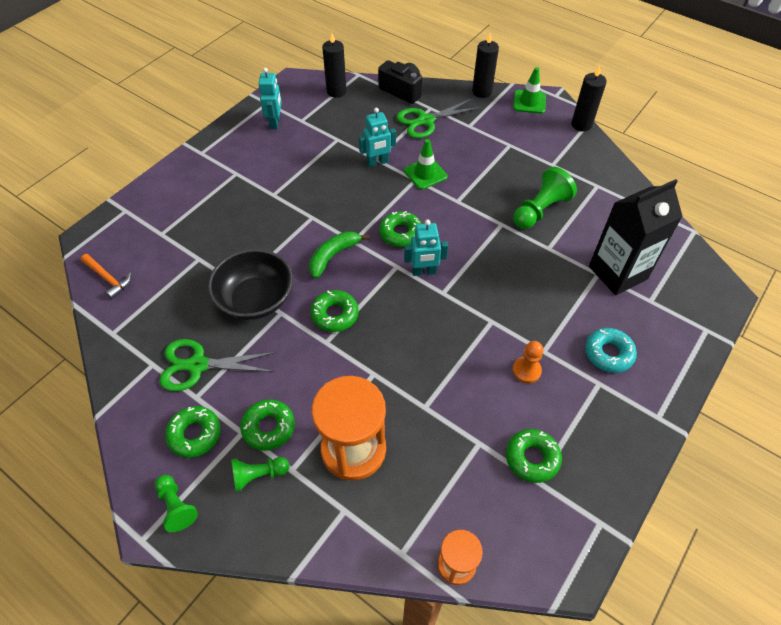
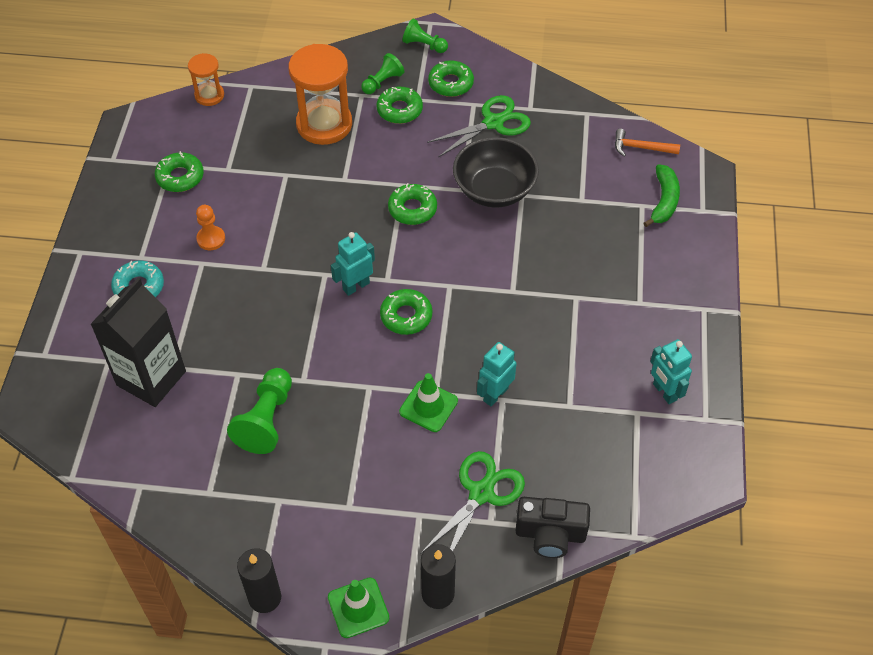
camera: 150 degrees right, 0 degrees up
(333, 256) = (457, 260): green banana -> green banana (664, 201)
(336, 91) = (636, 485): black candle -> none

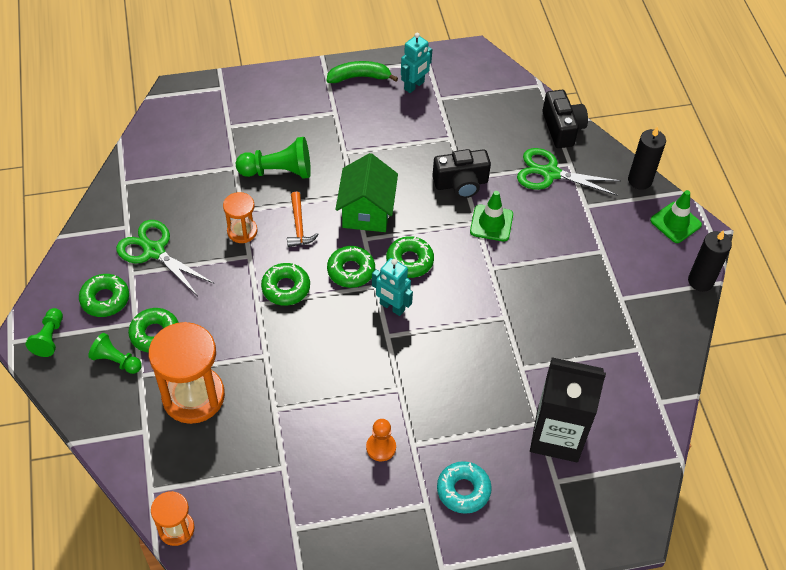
camera: 110 degrees left, 0 degrees up
(180, 177) = (308, 510): green donut -> green donut (351, 270)
(266, 420) = (555, 330): green pawn -> green pawn (278, 171)
(484, 296) = (366, 211): none -> green house
(494, 190) = (242, 231): black bowl -> orange hourglass
(495, 394) = (461, 183): turquoise robot -> black camera
(641, 148) = (159, 137): orange hammer -> orange hammer (299, 226)
(664, 201) = (219, 112): green banana -> green banana (359, 77)

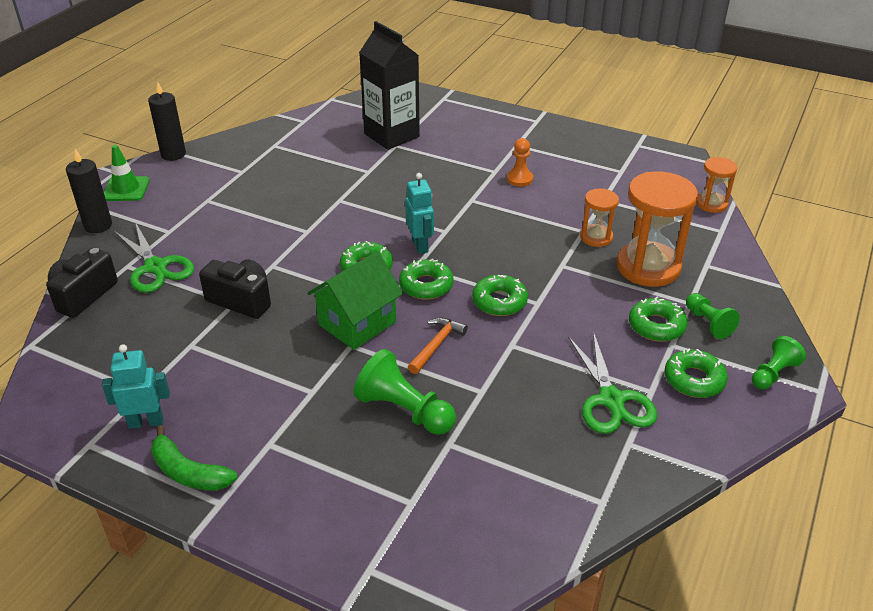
camera: 140 degrees left, 15 degrees down
(242, 231) = (499, 370): orange hourglass -> orange hourglass (596, 237)
(463, 490) = (485, 140): turquoise donut -> none
(491, 223) = (261, 258): green traffic cone -> none

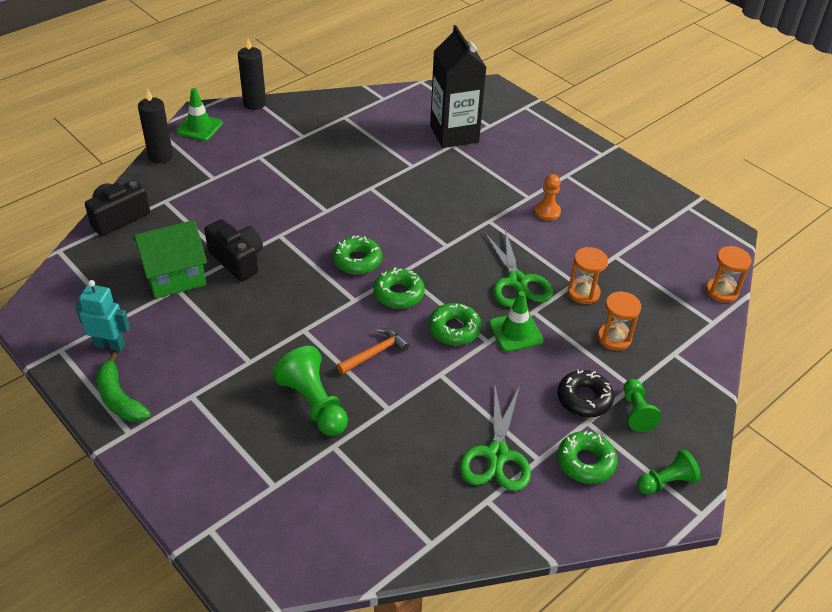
camera: 20 degrees right, 5 degrees up
(156, 267) = (186, 209): green scissors -> green scissors (517, 282)
(357, 323) = (320, 311): green house -> green house (175, 276)
(420, 245) = (416, 253): turquoise robot -> none
(558, 287) = (515, 332): none -> green traffic cone
(648, 267) = (614, 338): orange hourglass -> orange hourglass, size x0.54
(656, 326) = (584, 399): green donut -> black donut

